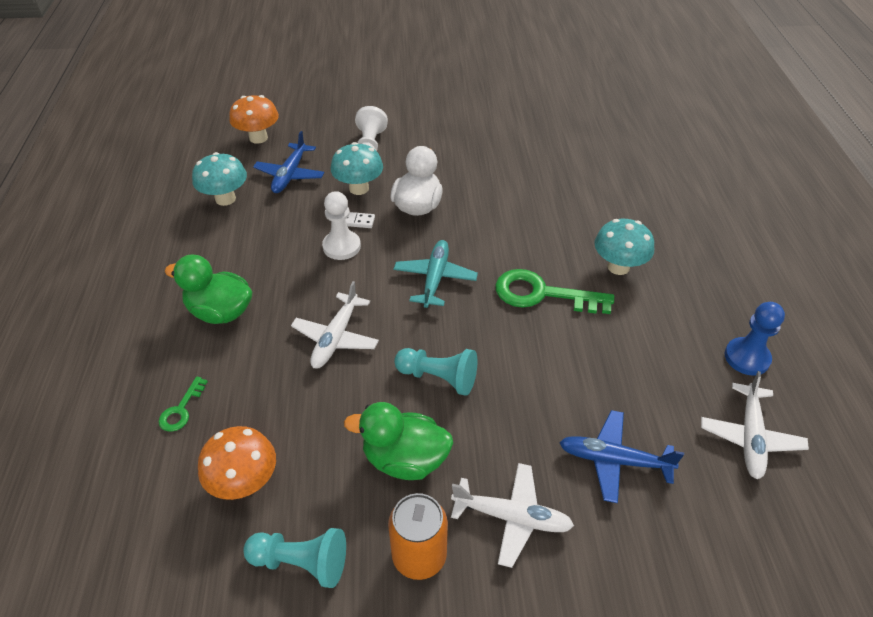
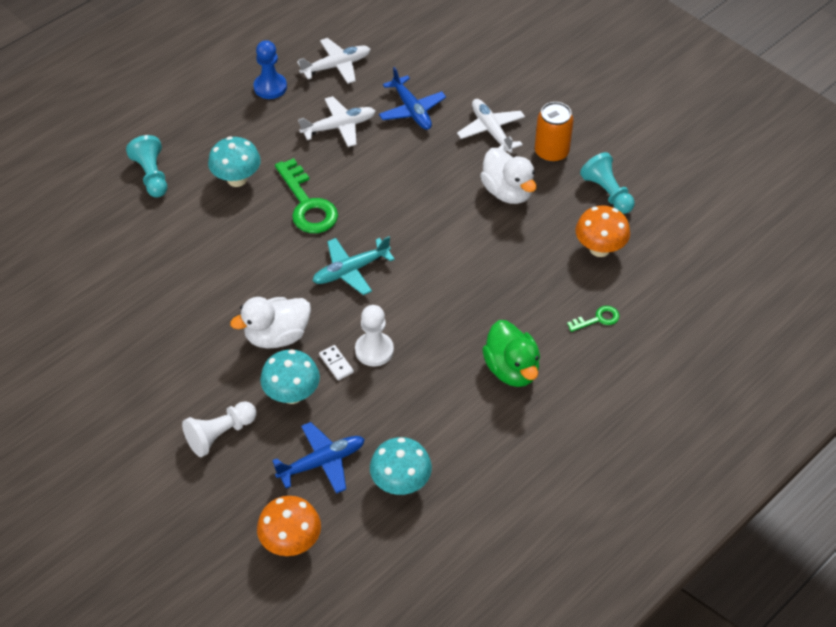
camera: 130 degrees left, 5 degrees up
(336, 337) = (461, 286): white plane -> white plane (338, 127)
(405, 459) = (507, 192): green duck -> white duck
(439, 378) = (436, 213): turquoise pawn -> turquoise pawn (152, 175)

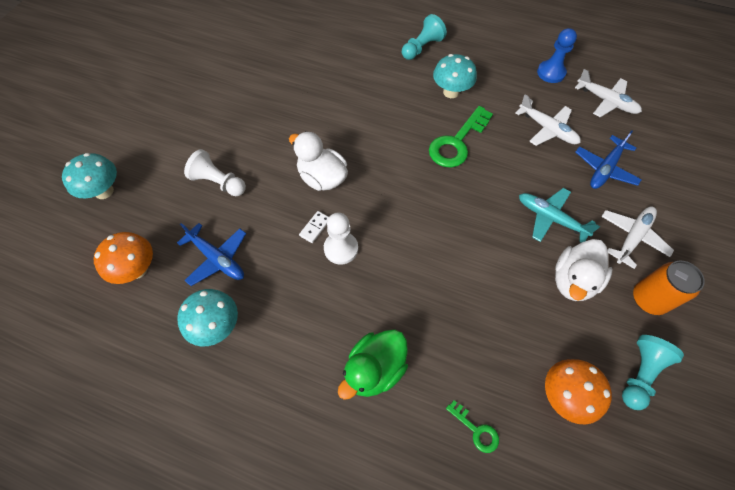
camera: 65 degrees right, 10 degrees up
(292, 394) = (273, 211): turquoise mushroom -> turquoise mushroom (104, 191)
(351, 270) = (411, 198): turquoise plane -> turquoise plane (551, 218)

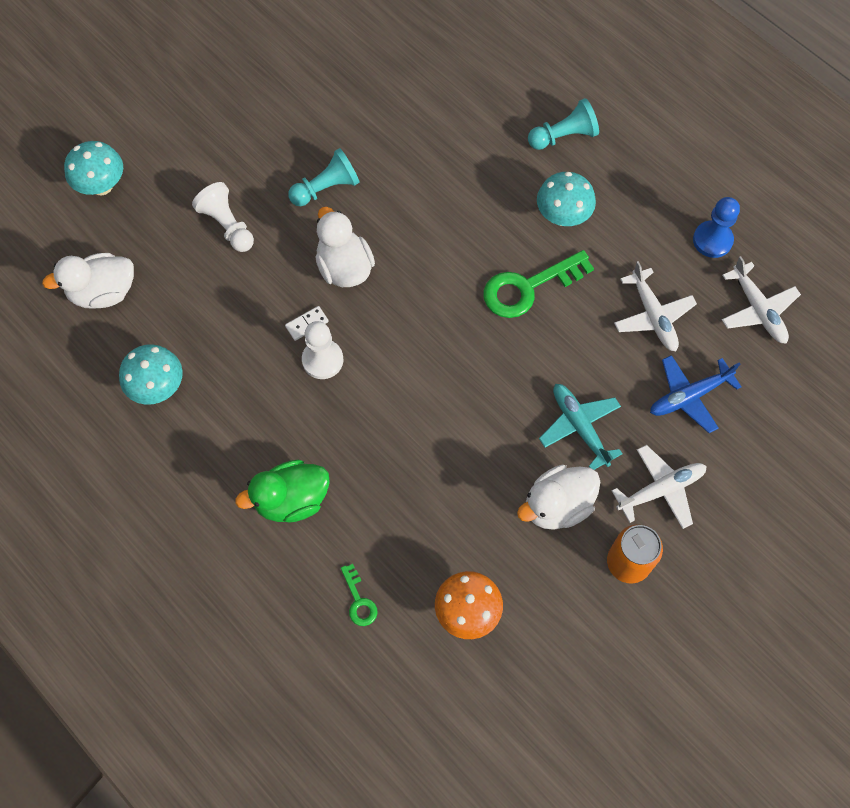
camera: 25 degrees right, 5 degrees up
(137, 269) = (103, 292): orange mushroom -> white duck
(217, 258) = (188, 315): blue plane -> none
(640, 374) = (561, 629): turquoise pawn -> turquoise pawn (326, 188)

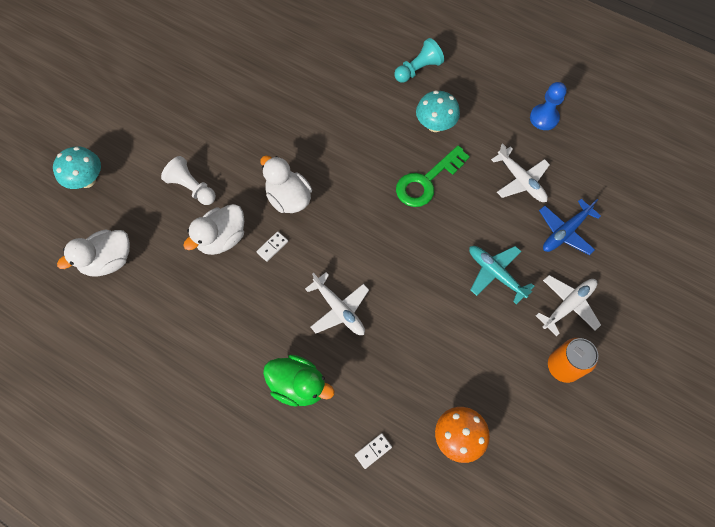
camera: 15 degrees left, 0 degrees up
(158, 387) = (170, 324): turquoise mushroom -> none
(291, 500) = (298, 385): green duck -> green duck turned 120 degrees counterclockwise
(322, 360) = (292, 271): white pawn -> none
(326, 188) = (258, 144): turquoise pawn -> none
(359, 600) = (373, 451): green key -> white domino
(557, 506) = (498, 337): white duck -> white duck (222, 238)
(757, 309) = (590, 158): white plane -> white plane (339, 309)

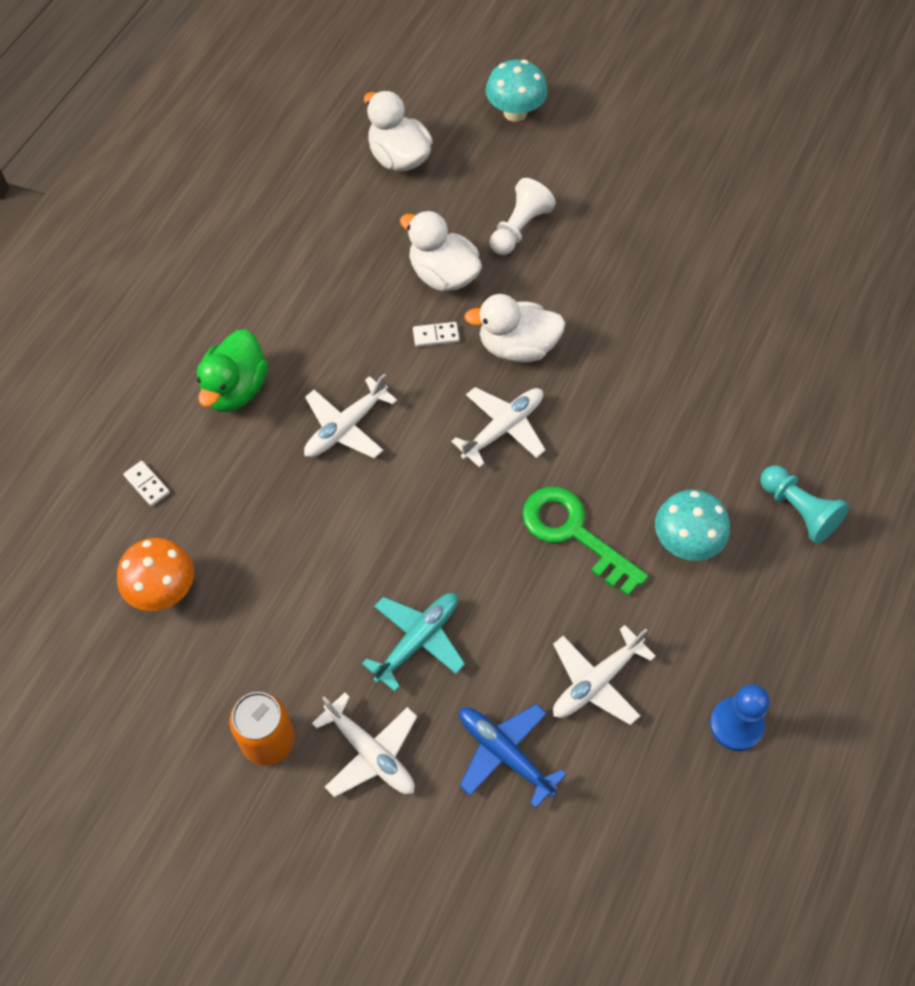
camera: 85 degrees right, 5 degrees down
(272, 247) = (436, 336): white domino -> white domino turned 45 degrees counterclockwise
(288, 198) = (517, 346): white duck -> white duck turned 135 degrees counterclockwise
(350, 213) = (503, 429): none -> white plane

